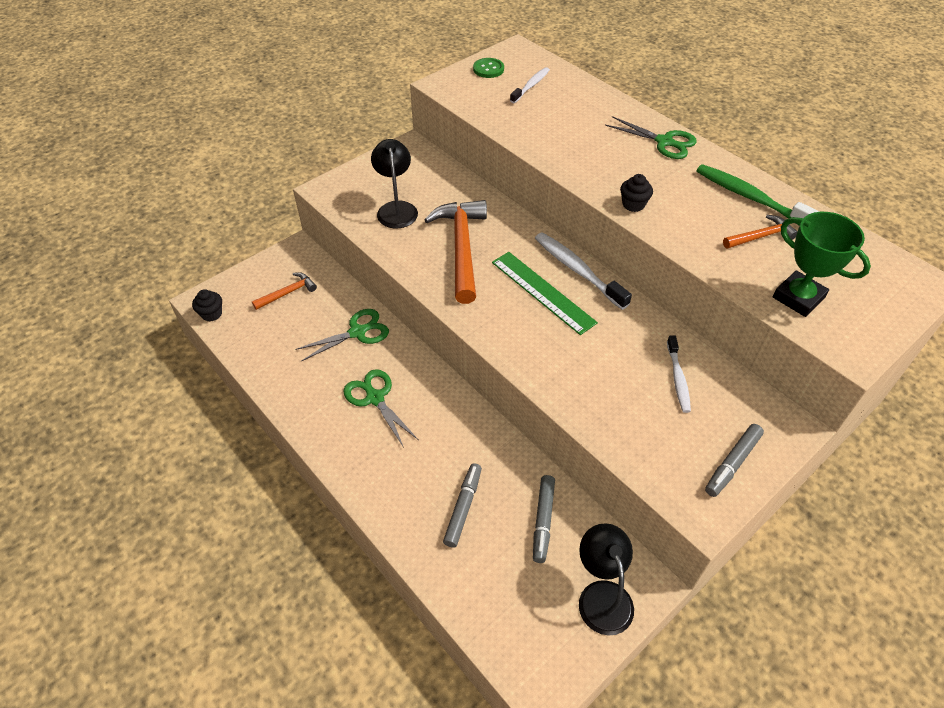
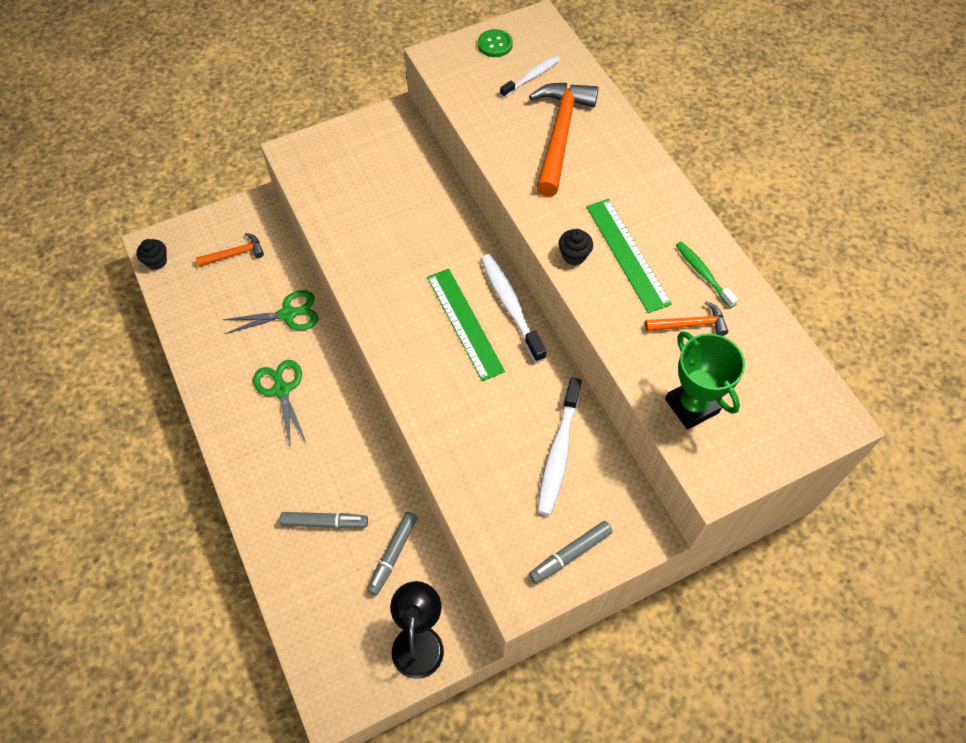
camera: 15 degrees right, 10 degrees up
(396, 209) = (355, 191): black lamp -> none
(461, 248) = (403, 254): orange hammer -> orange hammer (559, 135)
(463, 507) = (324, 522): grey marker -> grey marker turned 60 degrees clockwise
(664, 142) = (645, 182): green scissors -> none
(678, 195) = (627, 254): none -> green ruler
(678, 379) = (558, 452): white toothbrush -> white toothbrush, size x1.60
(750, 197) = (703, 274): green toothbrush -> green toothbrush, size x0.62

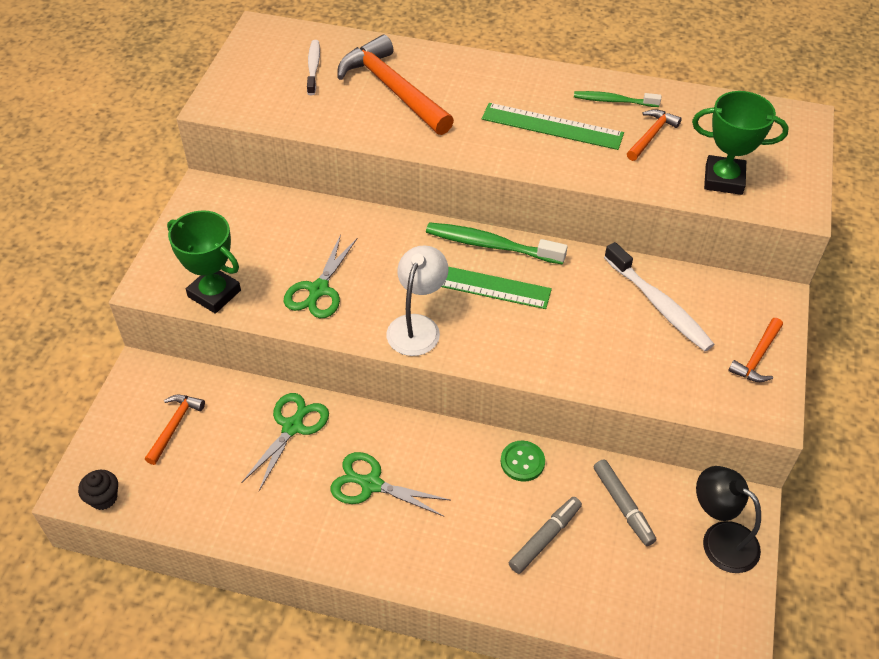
camera: 50 degrees left, 10 degrees down
(315, 188) = (214, 293): none -> green trophy
(370, 239) = (318, 290): none -> green scissors
(392, 316) = (417, 326): none -> white lamp
(495, 44) = (250, 66): green button -> green button (522, 462)
(510, 305) = (490, 245): white toothbrush -> green toothbrush
(570, 554) = (757, 357): grey marker -> orange hammer
(574, 255) = (520, 154): black cupcake -> none

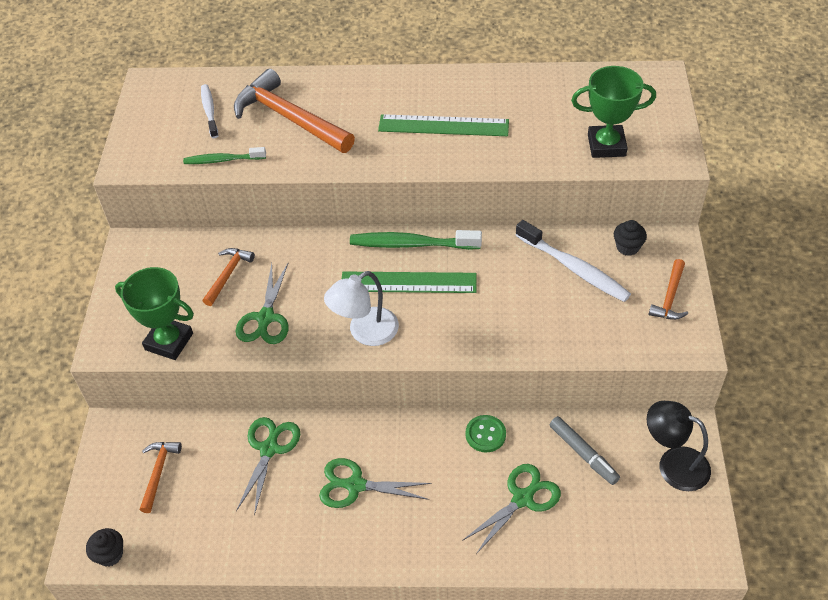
camera: 10 degrees left, 0 degrees up
(417, 326) = (365, 332): white lamp -> white lamp turned 135 degrees counterclockwise
(545, 538) = (523, 498): grey marker -> green scissors
(613, 101) = (491, 91): green toothbrush -> green toothbrush (222, 160)
(651, 135) = (533, 117): orange hammer -> orange hammer (228, 275)
(724, 294) = (627, 247): none -> black cupcake

